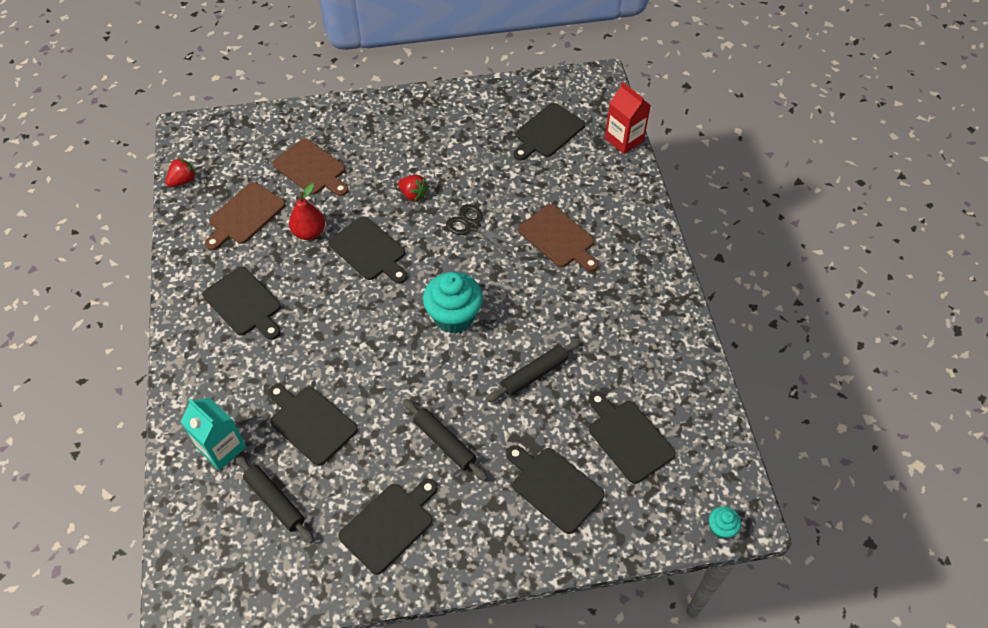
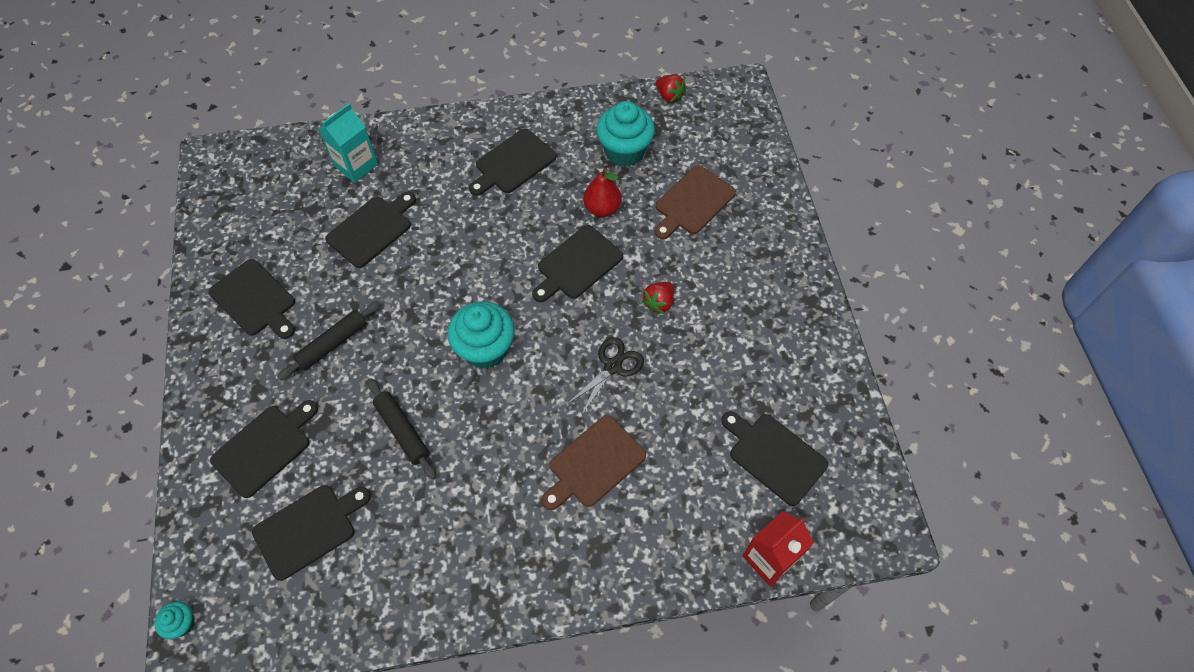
camera: 90 degrees right, 5 degrees up
(245, 215) = (624, 151): brown cutting board -> turquoise cupcake
(275, 501) = (296, 210): black rolling pin -> none

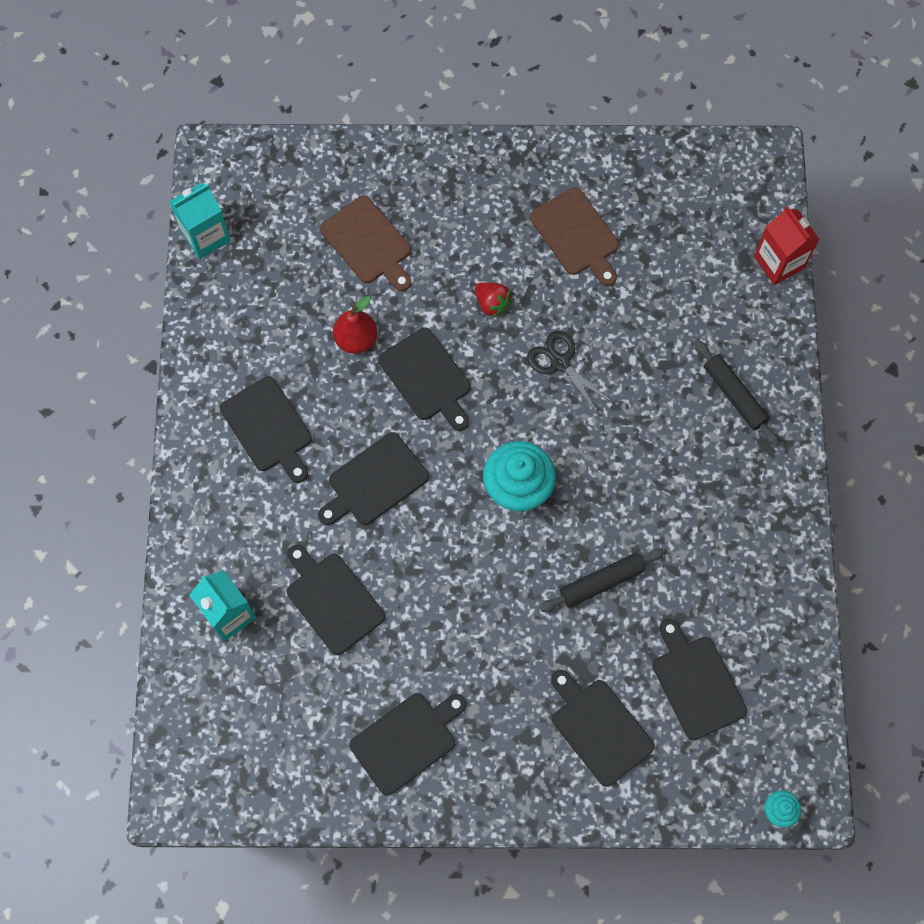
camera: 80 degrees left, 10 degrees up
(333, 344) = (482, 651): black rolling pin -> black rolling pin (734, 395)
(594, 464) = (665, 398): brown cutting board -> brown cutting board (576, 235)
(624, 151) = (279, 301): turquoise cupcake -> none
(669, 96) = (206, 236): red strawberry -> turquoise carton
(774, 456) = (681, 234): black cutting board -> black cutting board (375, 482)

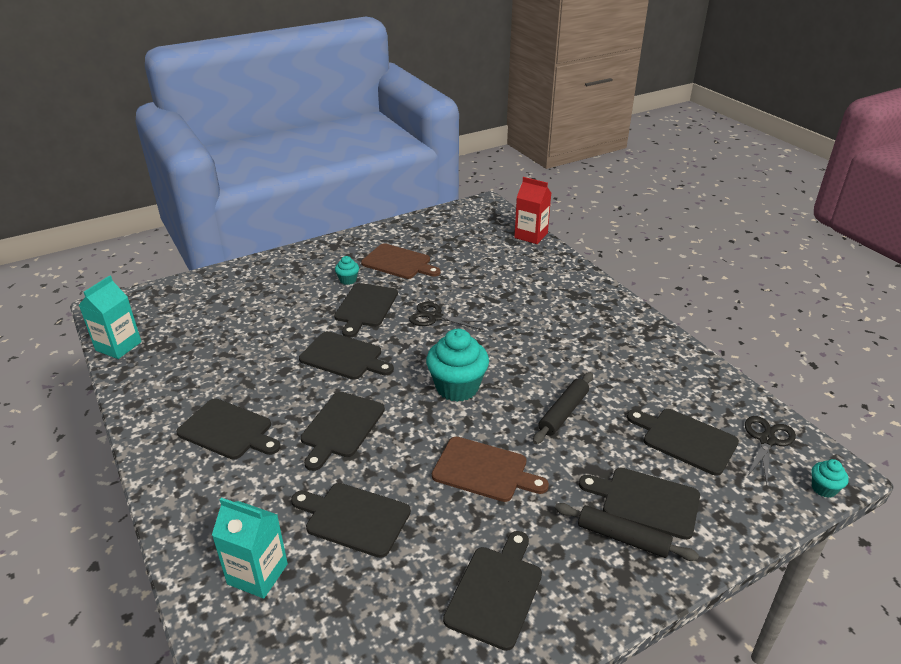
camera: 30 degrees left, 35 degrees down
(356, 339) = (274, 357): red pear -> none
(368, 243) = (254, 309): brown cutting board -> brown cutting board (484, 470)
(492, 304) = (365, 307): red strawberry -> black cutting board
(498, 240) = (348, 280): none -> turquoise cupcake
(734, 395) = (560, 292): black rolling pin -> black rolling pin (623, 538)
(777, 729) = (766, 440): none -> black scissors

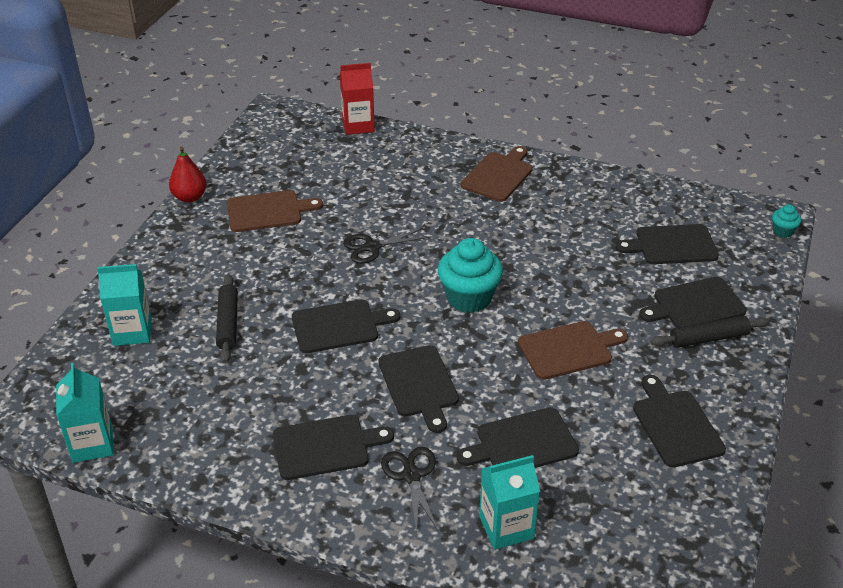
camera: 40 degrees left, 5 degrees up
(226, 294) = (132, 332): none -> turquoise carton
(348, 280) = (241, 253): turquoise cupcake -> none
(364, 233) = (190, 197): none -> red pear
(365, 307) = (296, 271): black cutting board -> none
(563, 413) = (571, 272): black rolling pin -> black rolling pin (228, 323)
(595, 313) = (498, 175): none -> brown cutting board
(766, 440) = (719, 216): black scissors -> black scissors (411, 476)

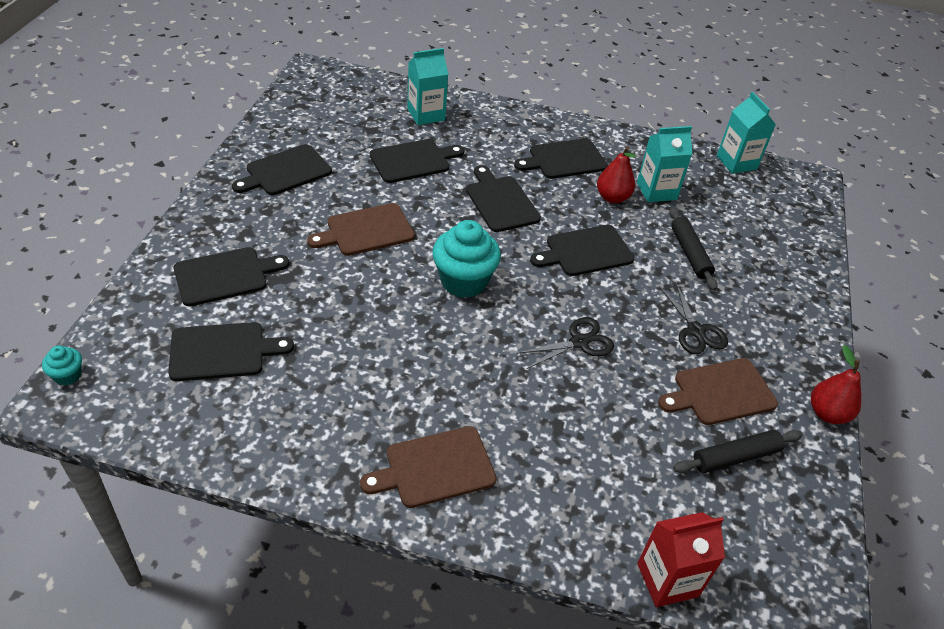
camera: 170 degrees right, 5 degrees up
(132, 332) = (770, 245): turquoise carton -> turquoise carton (656, 191)
(284, 390) = (612, 197): none -> red pear
(411, 476) = (496, 142): black scissors -> black scissors (696, 330)
(498, 175) = (435, 468): brown cutting board -> brown cutting board turned 45 degrees clockwise
(675, 425) = (285, 171): black cutting board -> black cutting board turned 75 degrees clockwise
(708, 338) = (226, 241): black rolling pin -> black rolling pin (735, 457)

